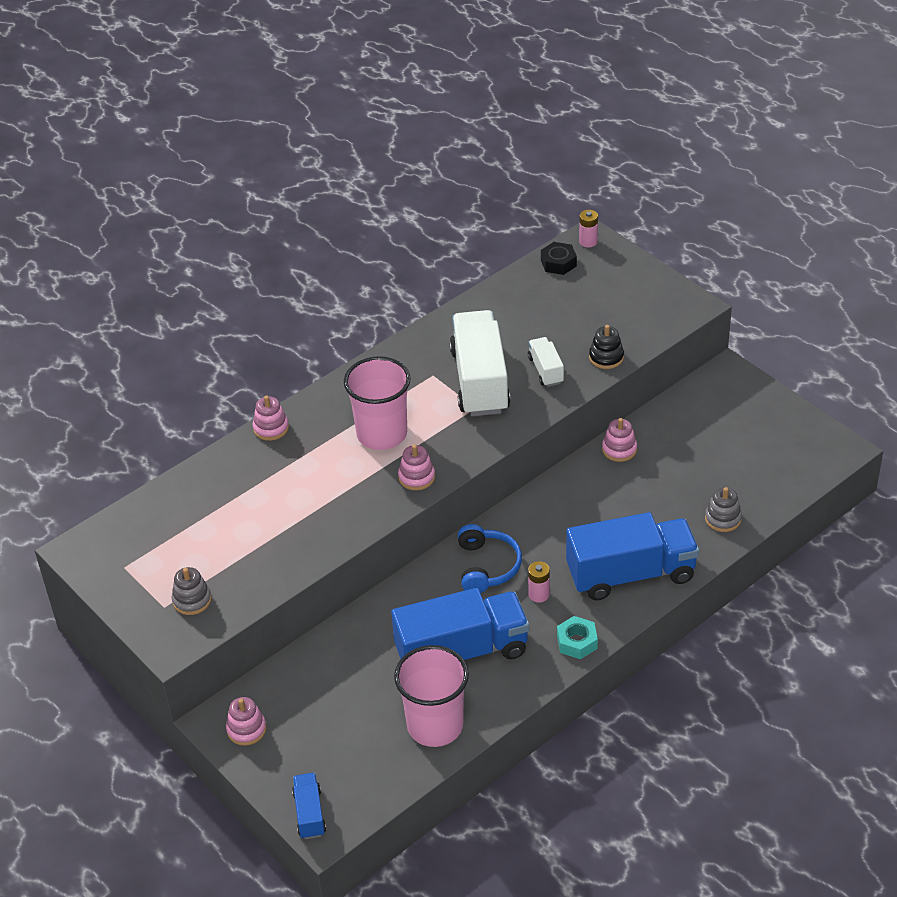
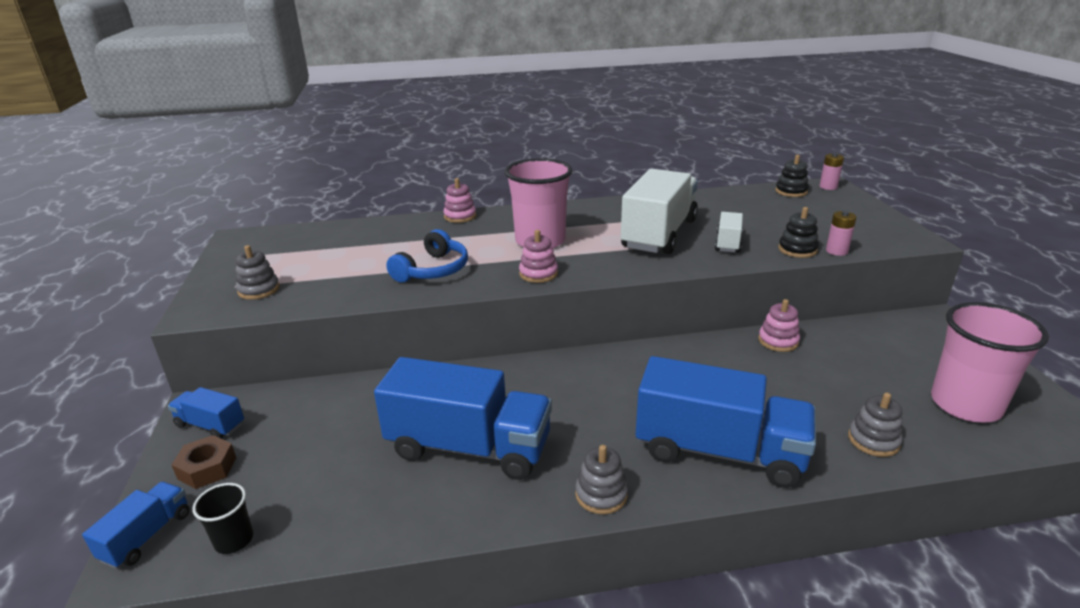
camera: 30 degrees right, 15 degrees down
(246, 729) = (210, 425): pink stacking toy -> blue truck
(289, 757) = (207, 468): none -> brown nut
(371, 786) = (234, 540): none -> black cup
(435, 725) = (366, 509): pink cup -> pink cup (965, 404)
(487, 566) = (565, 384): blue headphones -> blue headphones (433, 270)
(539, 594) = (597, 429): pink battery -> pink battery (836, 251)
(558, 263) = (791, 191): black nut -> black stacking toy
(577, 642) = (601, 494): turquoise nut -> grey stacking toy

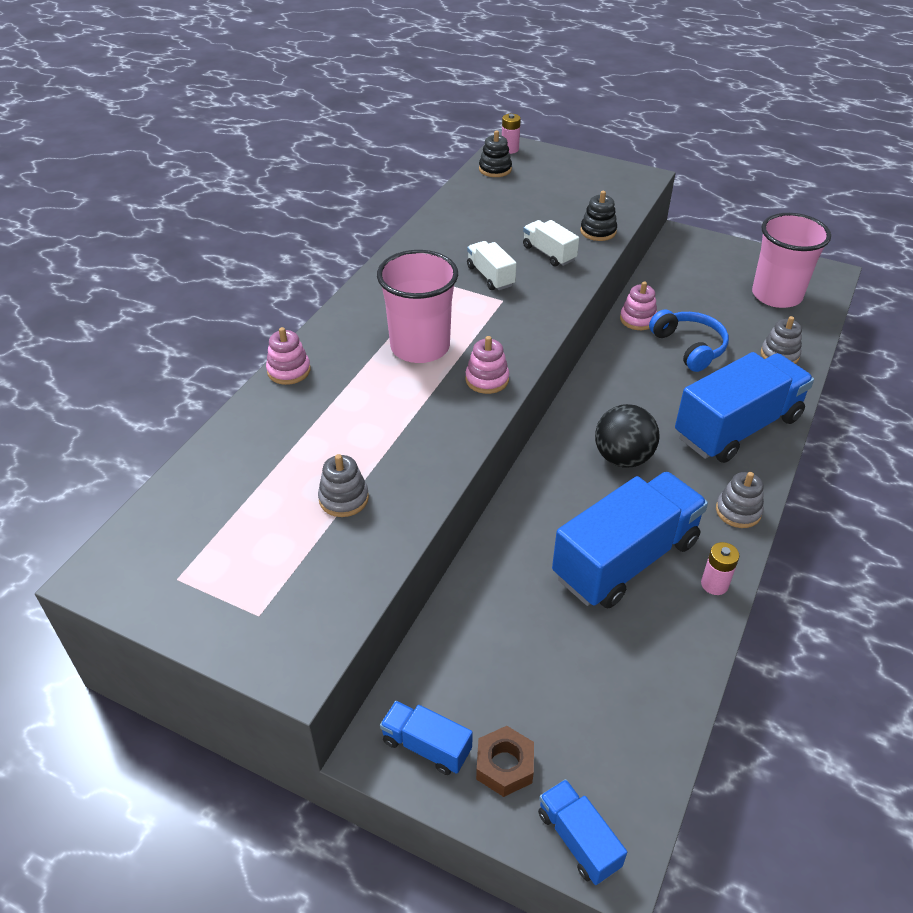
camera: 55 degrees left, 15 degrees up
(210, 425) = (426, 746): blue truck -> blue truck turned 60 degrees clockwise
(234, 540) = (632, 767): black cup -> none
(259, 290) = (293, 595): grey stacking toy -> grey stacking toy (344, 498)
(433, 270) = (400, 442): blue headphones -> blue headphones (689, 347)
(590, 400) = (623, 458): none -> black ball
(659, 234) = (490, 276): white truck -> white truck, size x0.47
(836, 251) = (620, 217): pink battery -> pink battery (714, 584)

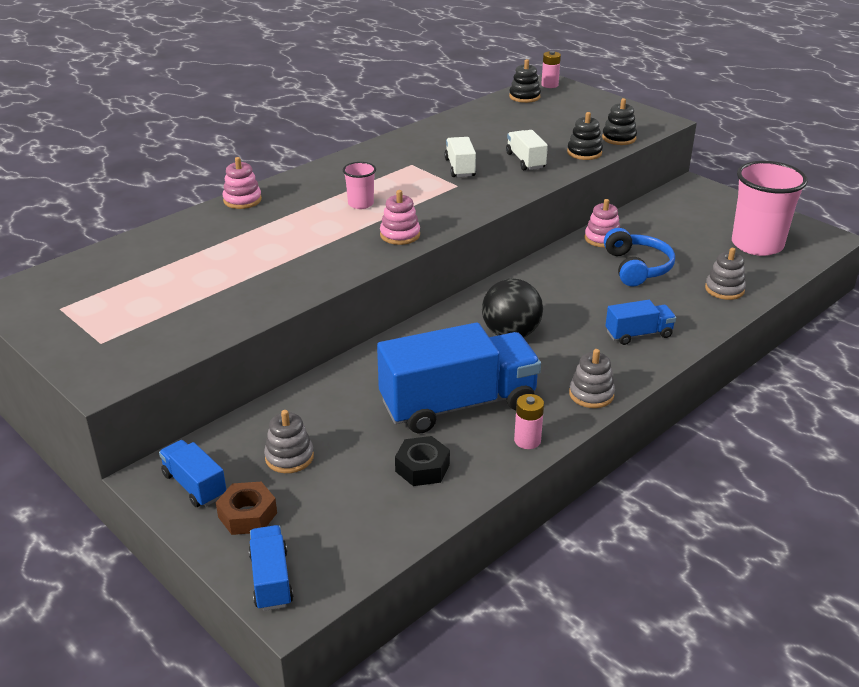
camera: 20 degrees right, 10 degrees down
(344, 498) = (221, 287): grey stacking toy -> grey stacking toy (289, 457)
(420, 347) = (360, 204): pink cup -> pink cup, size x0.48
(618, 206) = (619, 138): none -> black stacking toy
(638, 648) = (422, 468): none -> black nut
(737, 427) = (638, 334): blue truck -> blue truck, size x0.47

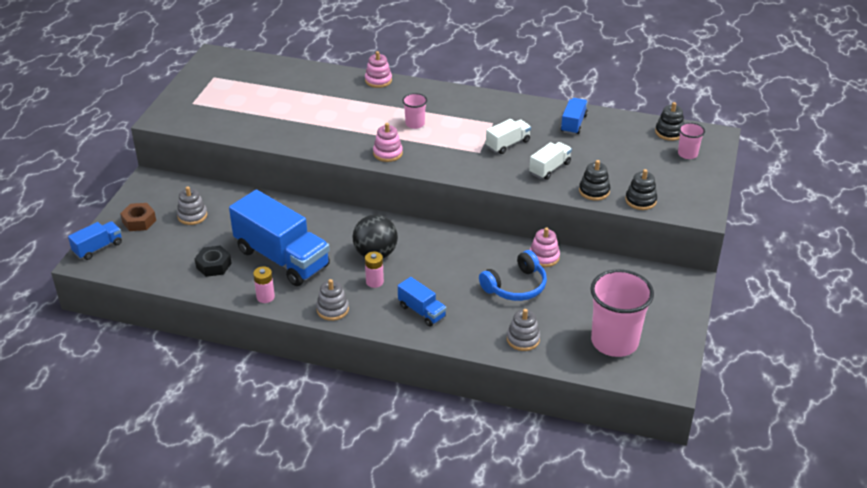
camera: 60 degrees right, 5 degrees up
(194, 485) = (151, 195): blue truck -> blue truck (573, 124)
(549, 85) = (709, 137): pink battery -> pink battery (374, 282)
(566, 100) = (687, 154): none -> pink cup

